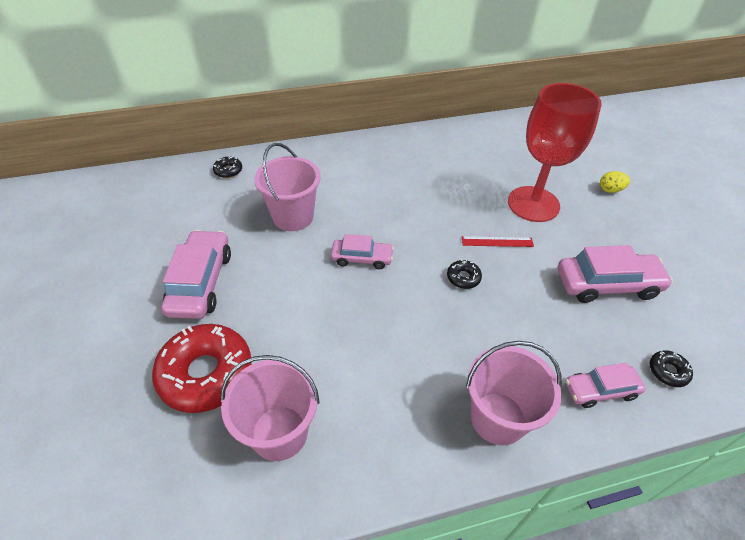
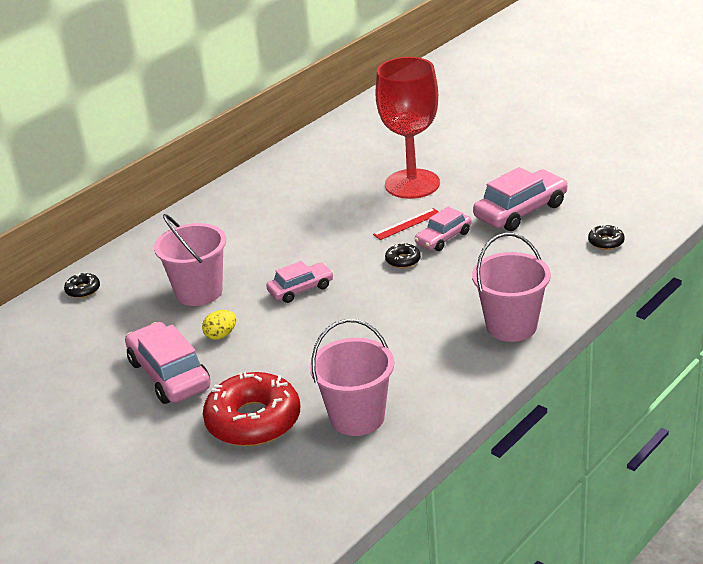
camera: 30 degrees left, 15 degrees down
(600, 390) = (569, 275): pink car -> pink car (443, 238)
(610, 190) = (468, 145): yellow egg -> yellow egg (221, 335)

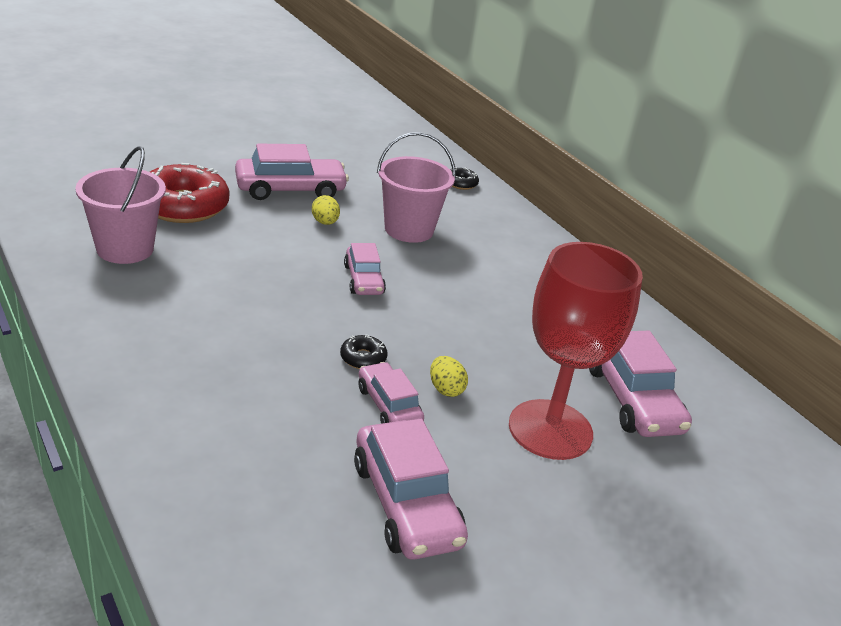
camera: 100 degrees right, 0 degrees up
(355, 165) = (632, 399): none -> pink car
(407, 224) = (445, 389): red ruler -> yellow egg
(511, 326) = (154, 385): pink bucket -> none
(606, 242) = (251, 556): black donut -> none

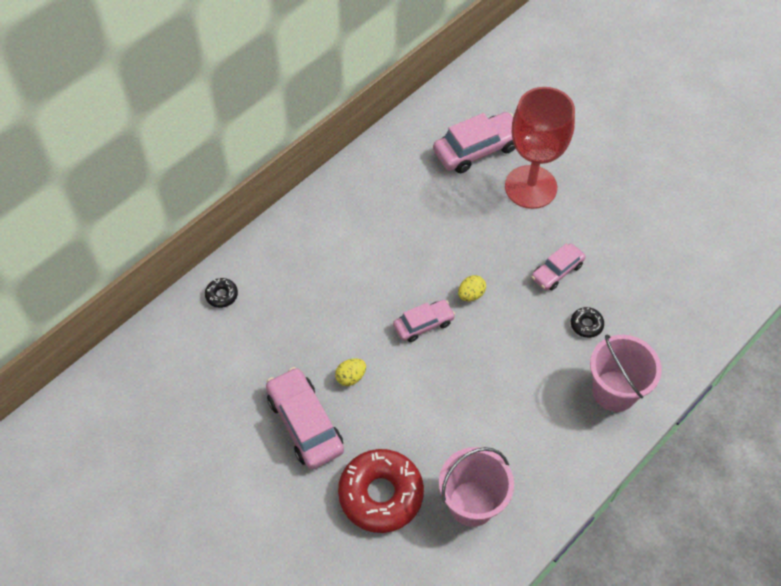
camera: 100 degrees left, 25 degrees up
(363, 358) = (518, 298): black donut -> black donut (586, 325)
(406, 503) = (631, 243): pink car -> none
(409, 229) = (329, 314): pink bucket -> pink bucket (614, 391)
(445, 389) = (524, 245): yellow egg -> yellow egg (471, 294)

